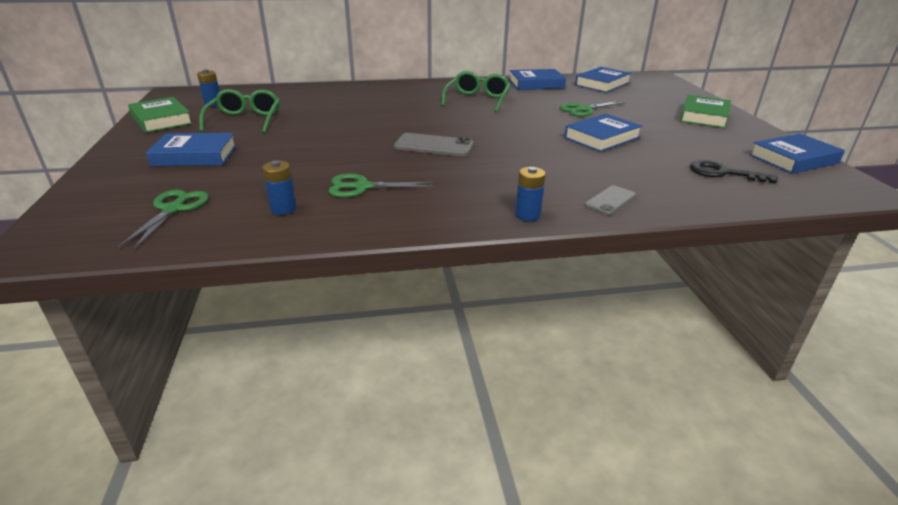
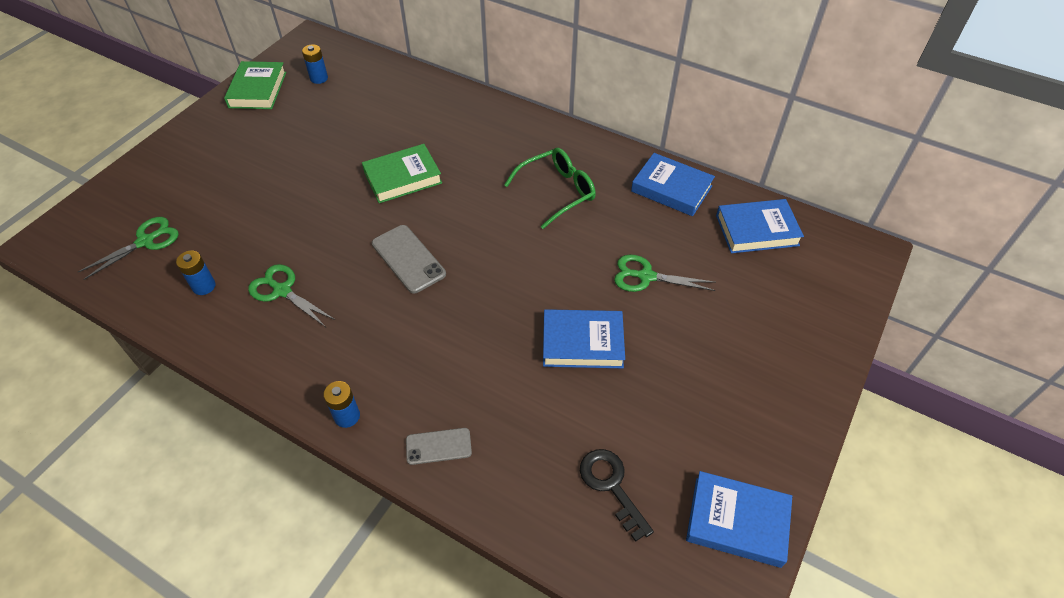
camera: 40 degrees right, 20 degrees up
(195, 155) = (225, 167): blue book -> none
(245, 120) = (313, 124): green glasses -> none
(704, 116) = (774, 374): green book -> green book (402, 177)

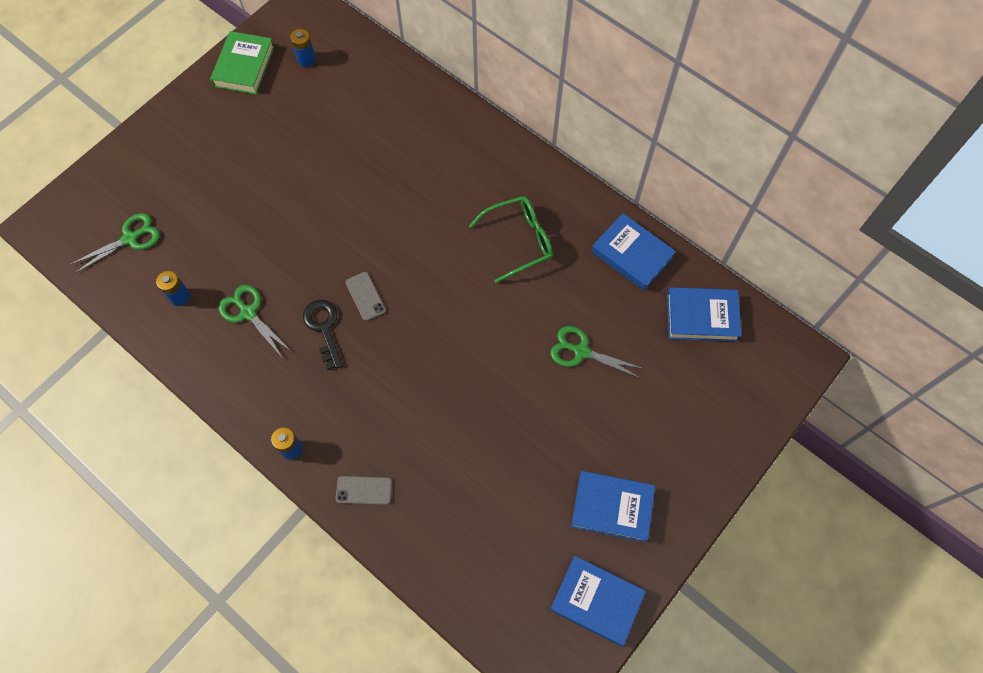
camera: 10 degrees right, 15 degrees up
(402, 177) = (373, 200): green book -> none
(408, 259) = (365, 296): grey phone -> grey phone, size x0.64
(582, 342) = (506, 411): blue book -> blue book (612, 507)
(611, 486) = (500, 552): black key -> black key (324, 328)

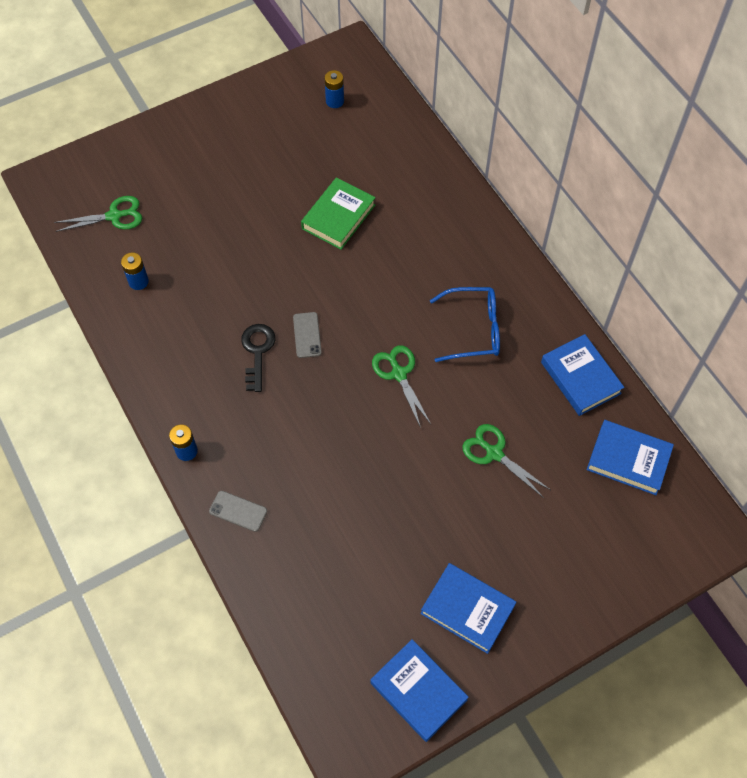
camera: 20 degrees right, 5 degrees down
(244, 66) = (275, 91): green book -> green book (338, 217)
(248, 313) = (194, 316): green scissors -> green scissors (399, 374)
(518, 241) = (473, 330): green glasses -> blue glasses

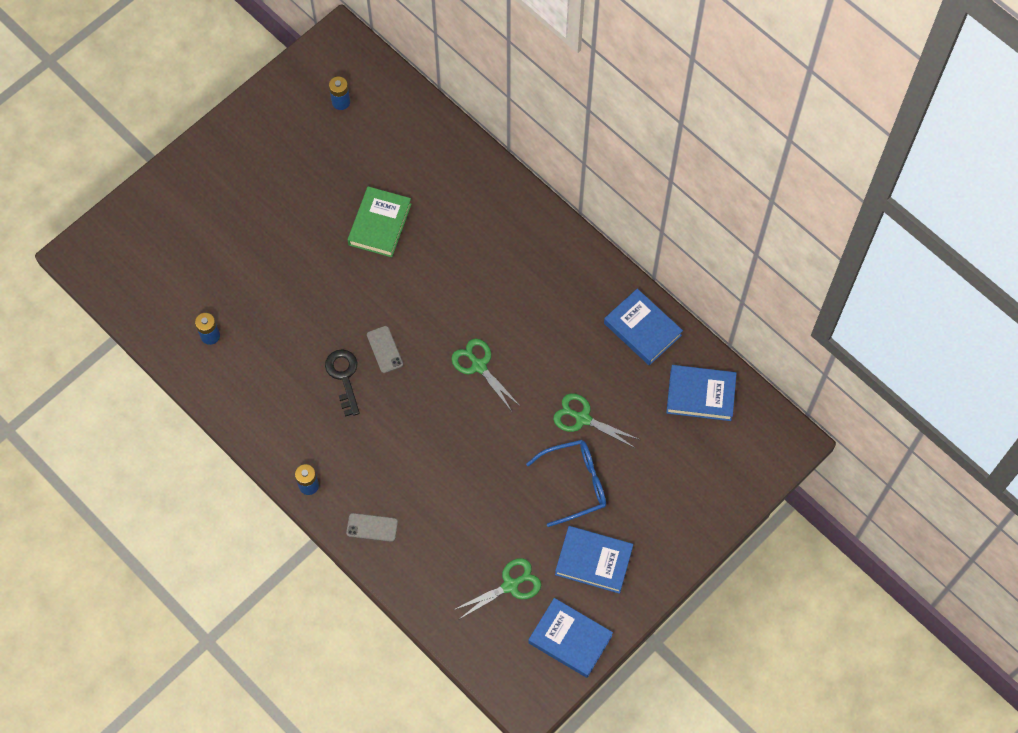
camera: 15 degrees left, 5 degrees up
(114, 216) = (164, 275): green scissors -> green scissors (510, 585)
(473, 330) = (535, 307): blue glasses -> blue glasses (574, 484)

